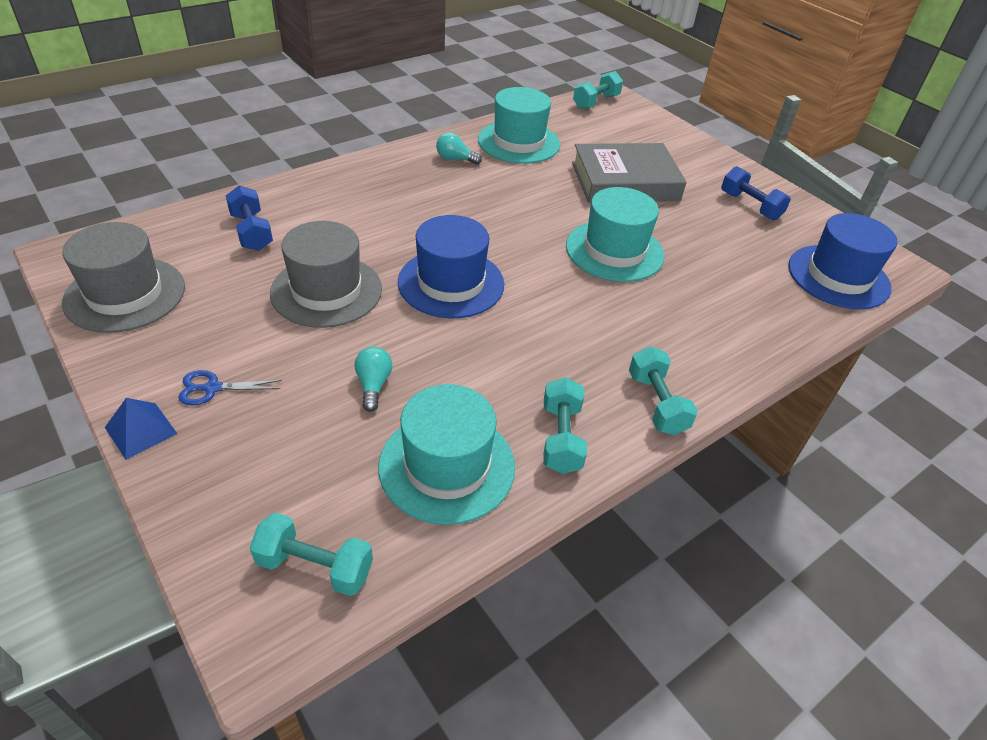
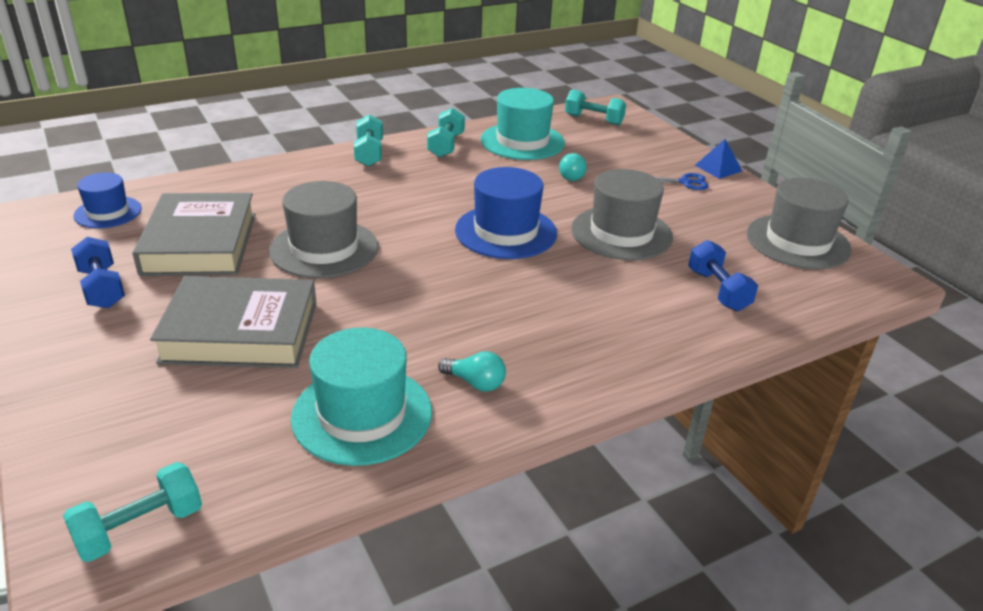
camera: 170 degrees left, 10 degrees down
(614, 251) = (324, 249): turquoise hat -> grey hat
(722, 249) = (200, 243): none -> grey book
(838, 277) = (108, 212): blue hat -> blue hat, size x0.62

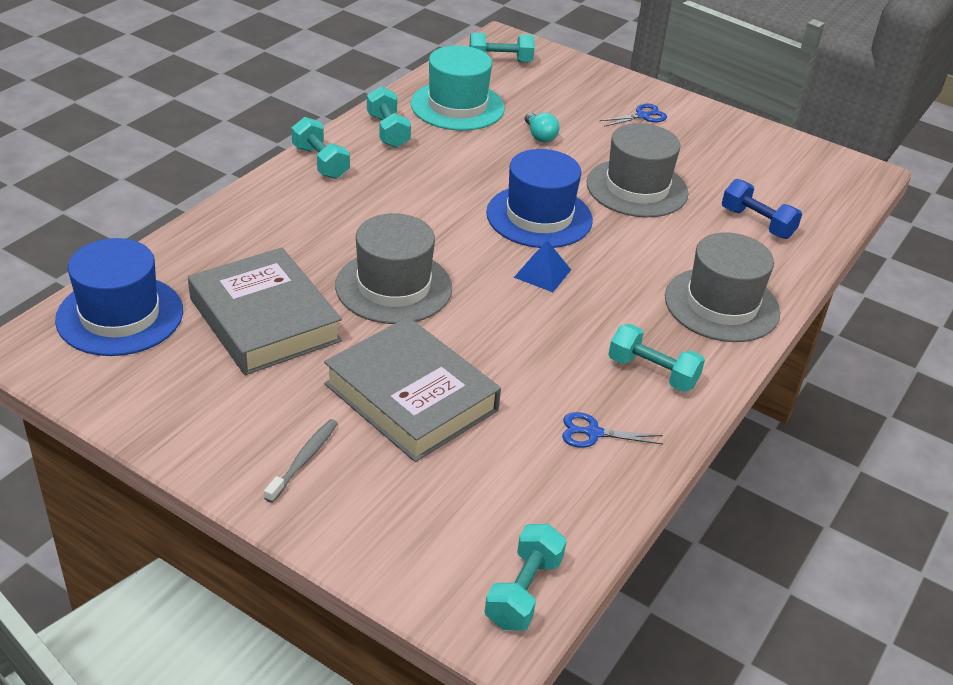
camera: 30 degrees left, 5 degrees up
(102, 288) = (223, 400): blue dumbbell -> none
(103, 349) = (304, 460): none -> grey toothbrush
(108, 212) = (120, 315): blue hat -> blue hat, size x1.62
(240, 332) = (411, 397): grey book -> grey book turned 75 degrees clockwise
(362, 414) = (593, 433): turquoise hat -> blue scissors
(475, 383) = (652, 373): turquoise light bulb -> turquoise dumbbell
(718, 168) = (657, 91): blue pyramid -> blue pyramid (542, 273)
(797, 242) = (778, 155): grey hat -> grey hat (721, 305)

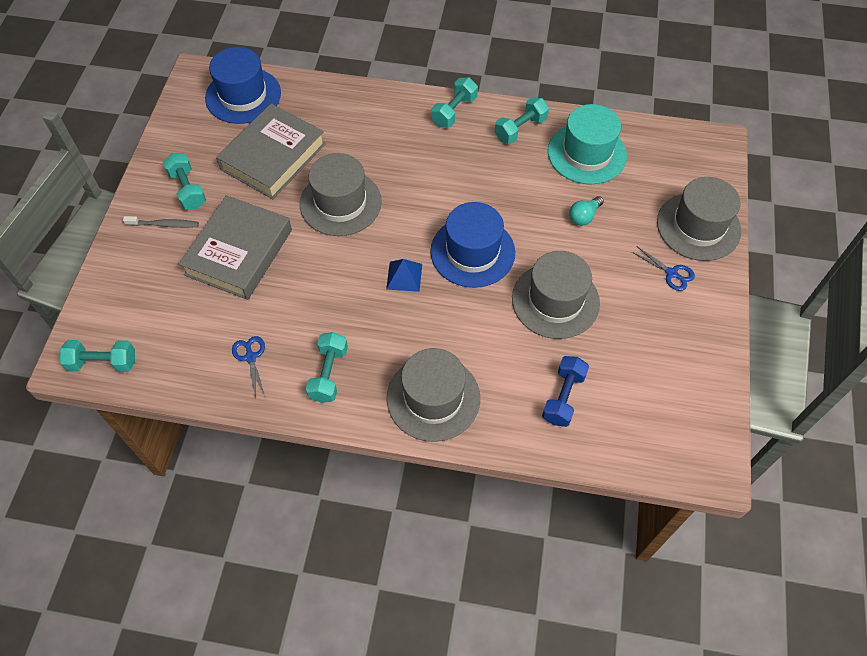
camera: 70 degrees right, 20 degrees up
(500, 61) = (679, 154): turquoise dumbbell -> turquoise dumbbell (187, 189)
(596, 84) = (698, 226): none -> grey hat

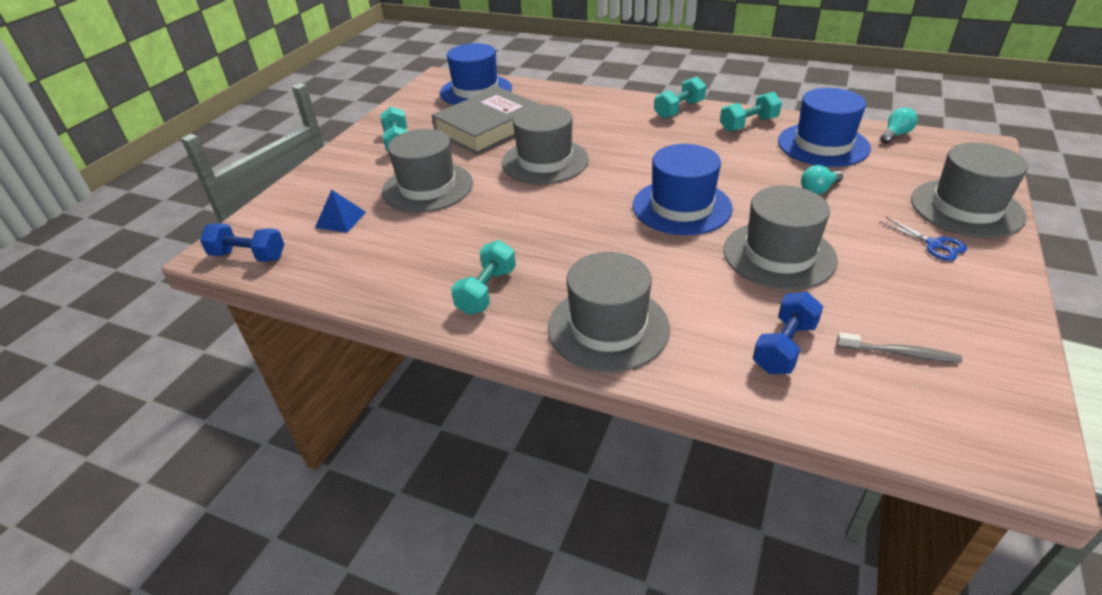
camera: 15 degrees right, 20 degrees down
(103, 363) = (248, 256): turquoise dumbbell -> blue dumbbell
(164, 224) = (364, 163): grey toothbrush -> grey toothbrush (900, 353)
(239, 252) = (427, 187): grey book -> grey hat
(250, 357) = (404, 267): blue scissors -> none
(404, 276) = (598, 219): blue pyramid -> blue pyramid (341, 219)
(586, 153) = (823, 145): turquoise hat -> blue hat
(648, 133) = (895, 135): none -> turquoise light bulb

